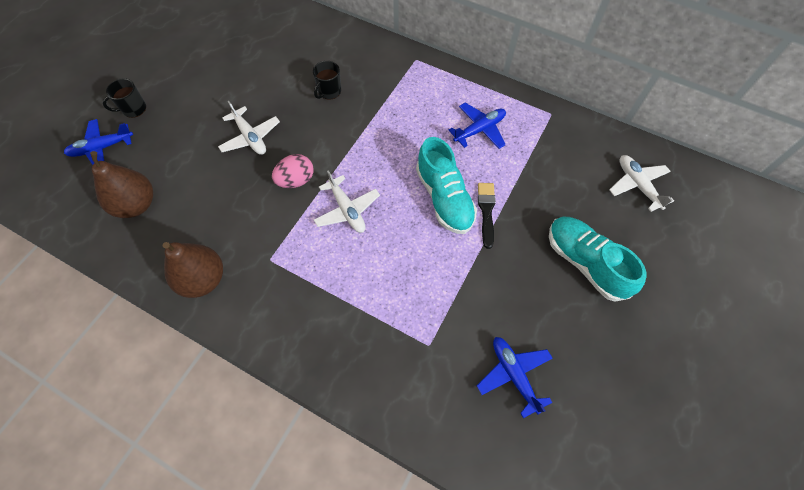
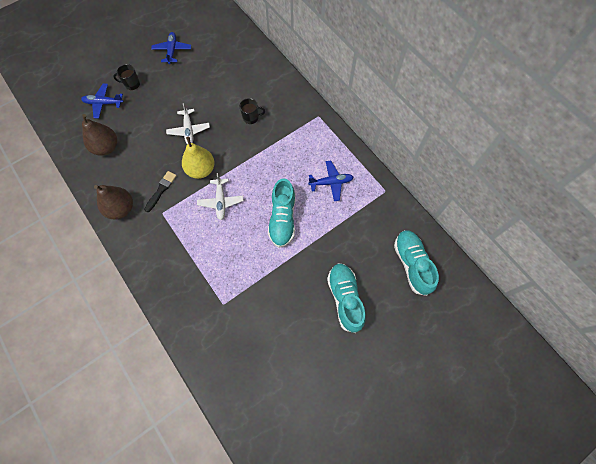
camera: 25 degrees right, 5 degrees up
(296, 180) = (201, 170): pink egg -> yellow pear
(329, 91) = (251, 117): black mug -> black mug turned 150 degrees counterclockwise
(486, 211) = (303, 239): black brush -> black brush (161, 190)
(514, 375) = (261, 344): blue plane -> blue plane (172, 51)
(637, 185) = (412, 264): white plane -> turquoise shoe

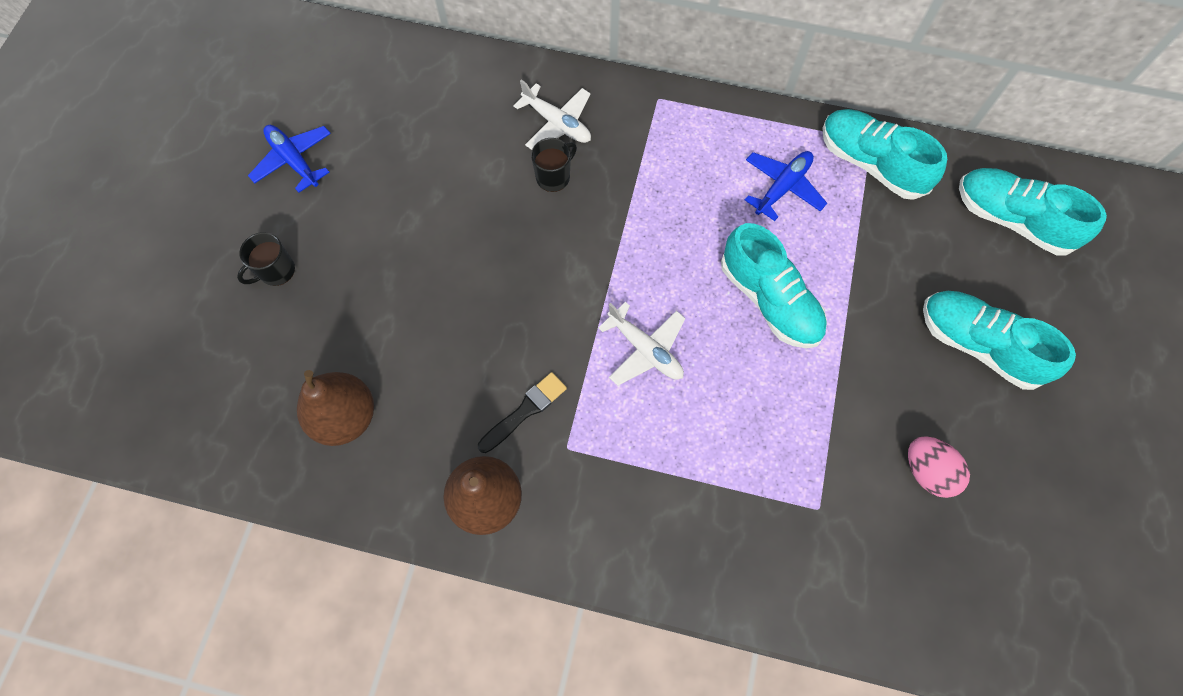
camera: 40 degrees left, 0 degrees up
(103, 103) = (255, 344): blue plane -> none
(161, 190) = (525, 411): black brush -> black brush turned 60 degrees clockwise
(189, 130) = (468, 274): white plane -> white plane (557, 124)
(201, 170) = (558, 324): yellow pear -> none
(275, 325) = (927, 471): none -> pink egg
(376, 199) = (870, 163): none -> turquoise shoe

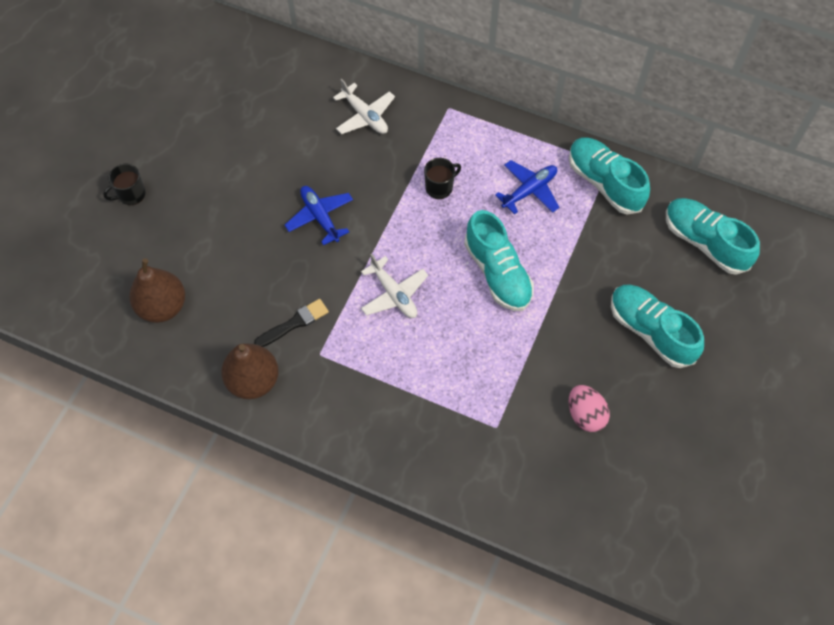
camera: 10 degrees right, 5 degrees down
(294, 161) = (159, 115): blue plane -> blue plane (320, 217)
(553, 177) = (353, 156): black mug -> black mug (439, 187)

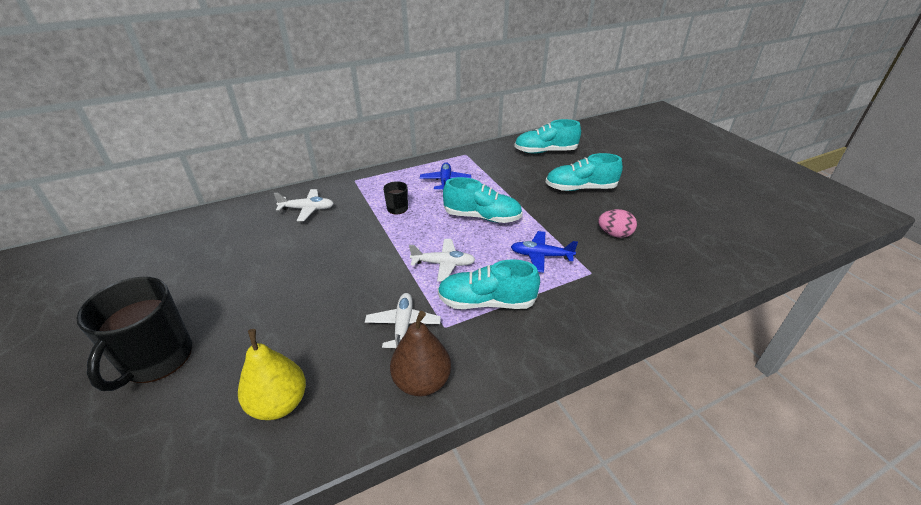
camera: 50 degrees left, 25 degrees down
(131, 194) = (156, 359): black mug -> black mug, size x2.15
(162, 306) = (279, 403): brown pear -> yellow pear
(294, 323) = (403, 326): black brush -> white plane
(320, 217) = (342, 265): blue plane -> blue plane (541, 256)
(604, 182) = (474, 160): turquoise shoe -> turquoise shoe (486, 302)

